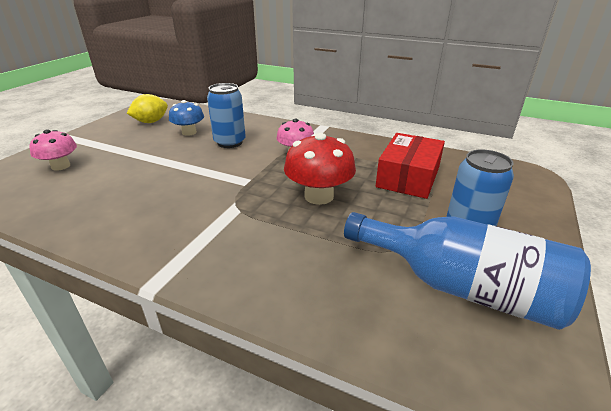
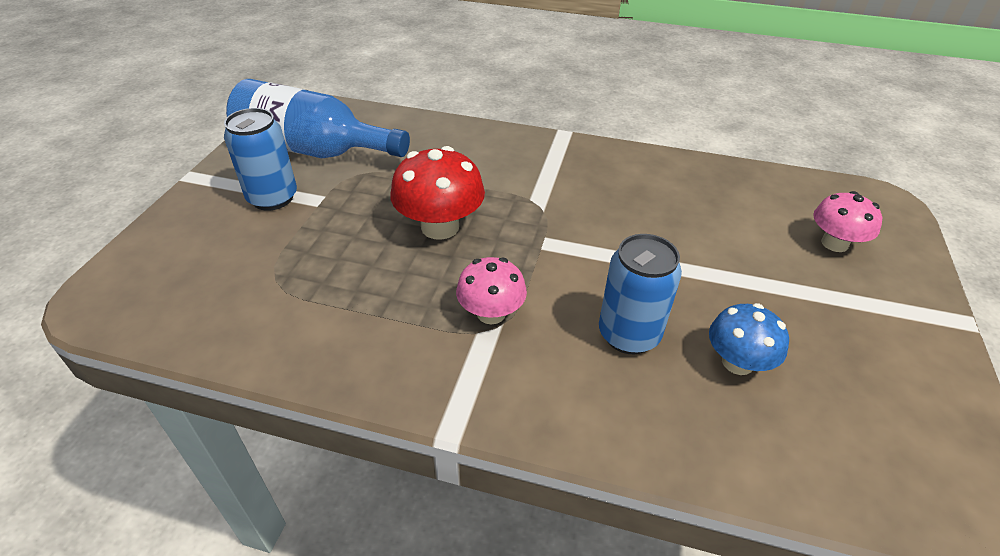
camera: 170 degrees right, 10 degrees up
(151, 122) = (866, 398): yellow lemon -> none
(408, 177) = (305, 274): red box -> none

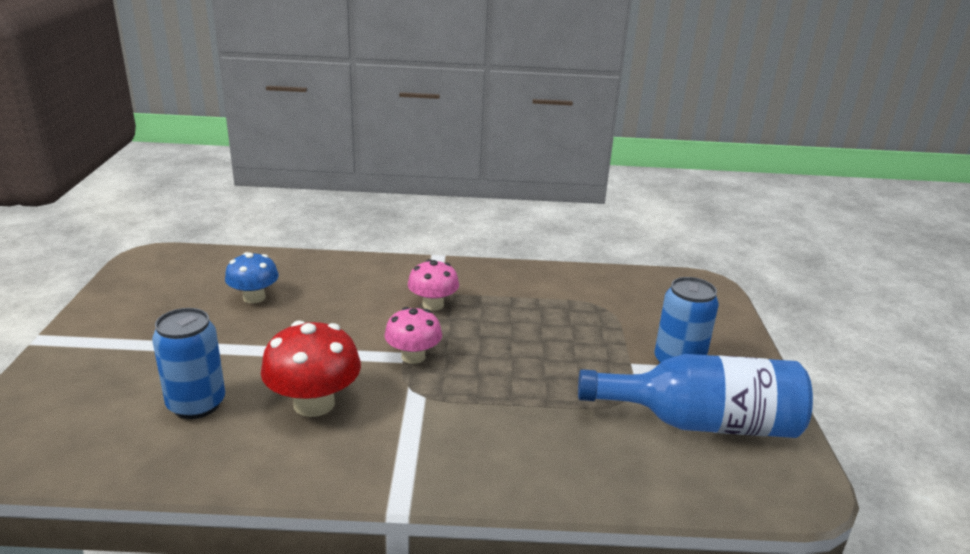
camera: 165 degrees right, 15 degrees down
(440, 227) = (503, 357): red mushroom -> red mushroom (314, 403)
(628, 335) = (330, 303): blue can -> blue can (196, 404)
(834, 243) = (102, 389): pink mushroom -> pink mushroom (413, 356)

